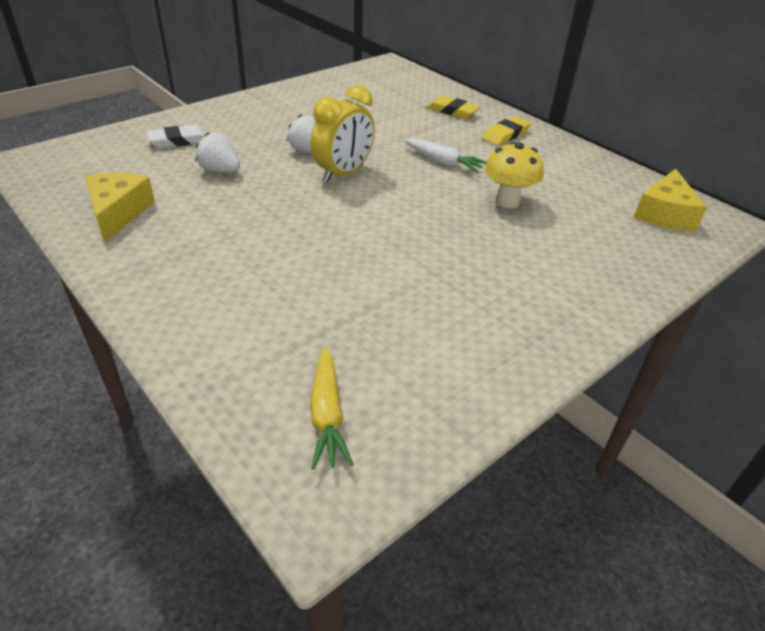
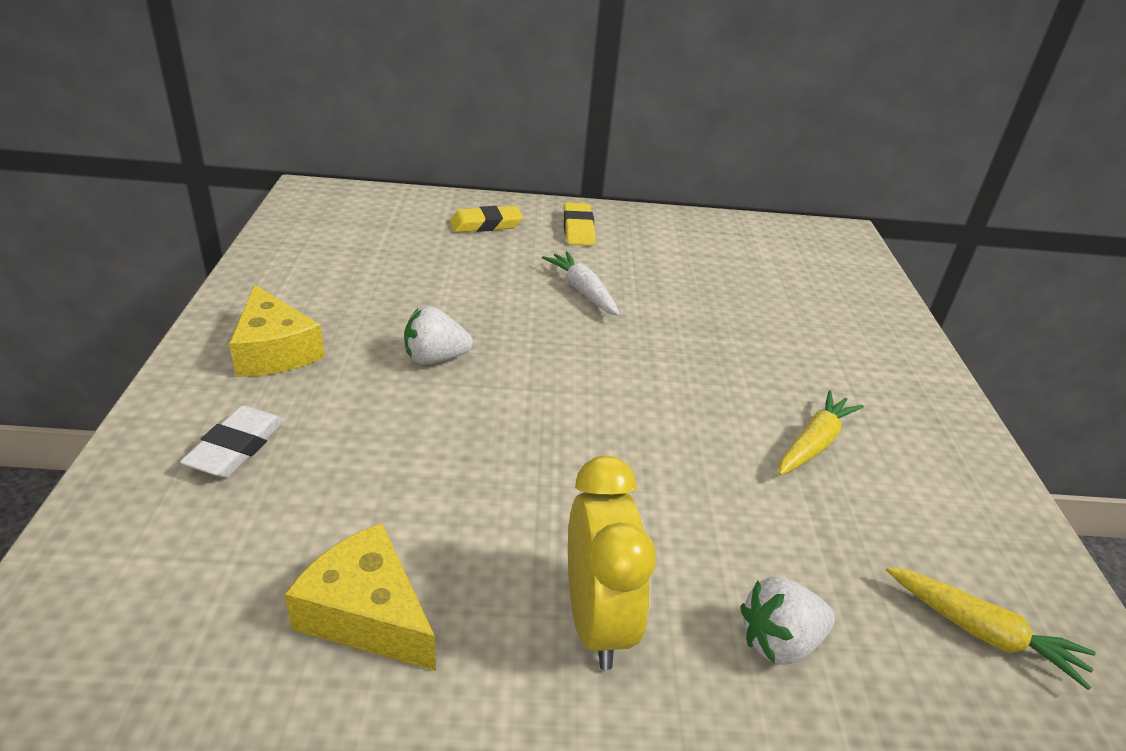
camera: 50 degrees left, 5 degrees down
(220, 170) = (381, 452): white strawberry -> white strawberry (779, 641)
(343, 173) = (522, 363): yellow clock -> yellow clock (596, 620)
(424, 291) = (814, 443): none -> yellow carrot
(442, 162) = (583, 291): white carrot -> white carrot turned 105 degrees counterclockwise
(507, 201) = (703, 303): yellow mushroom -> none
(664, 214) = (805, 248): yellow cheese -> yellow cheese (274, 350)

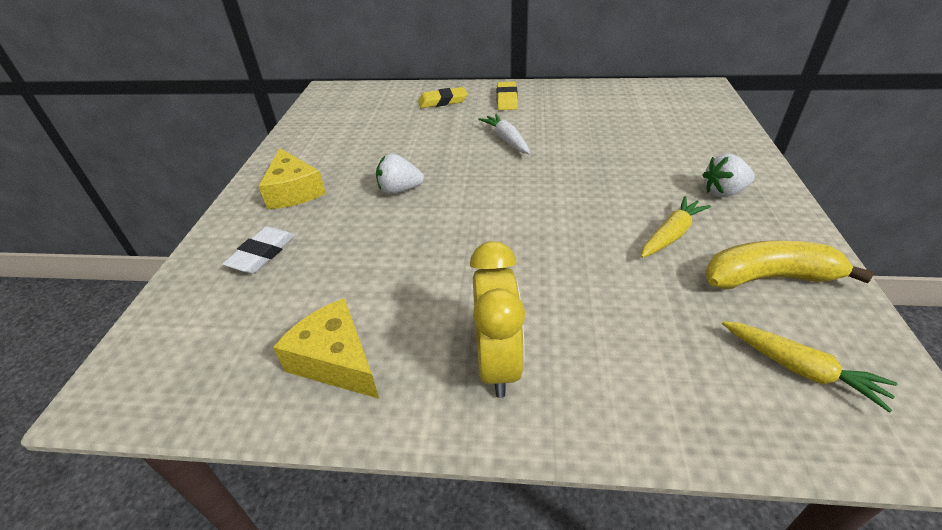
camera: 10 degrees right, 5 degrees up
(779, 641) = (634, 377): white strawberry -> white strawberry (723, 192)
(939, 508) = (769, 278): none -> yellow banana

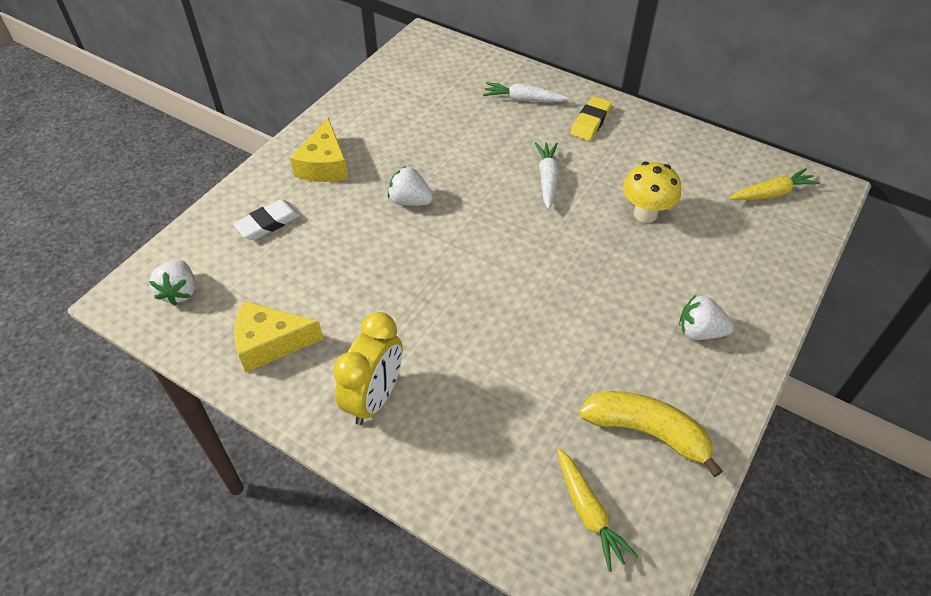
camera: 25 degrees right, 10 degrees up
(186, 355) = (180, 292): none -> white strawberry
(336, 360) = (270, 343): yellow cheese -> yellow cheese turned 75 degrees counterclockwise
(442, 101) = (524, 99): yellow eraser -> white carrot
(602, 137) = (645, 214): none -> yellow mushroom
(671, 234) = (604, 353): yellow carrot -> yellow carrot (771, 193)

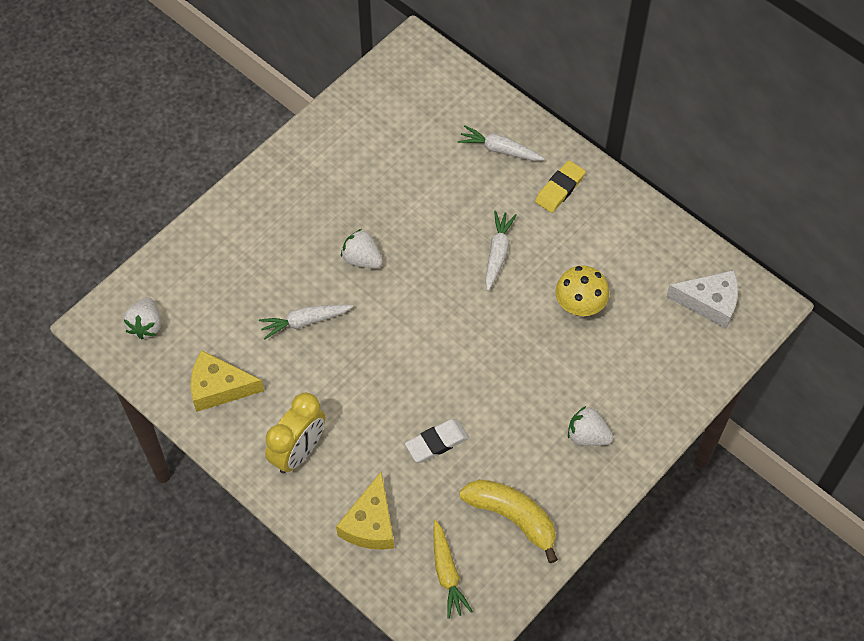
camera: 10 degrees right, 10 degrees up
(268, 223) = (228, 264): white eraser -> white eraser (436, 442)
(324, 165) = (287, 204): yellow cheese -> yellow cheese (370, 523)
(359, 264) = (305, 321): none -> white carrot
(771, 193) = (709, 303): yellow carrot -> white cheese

